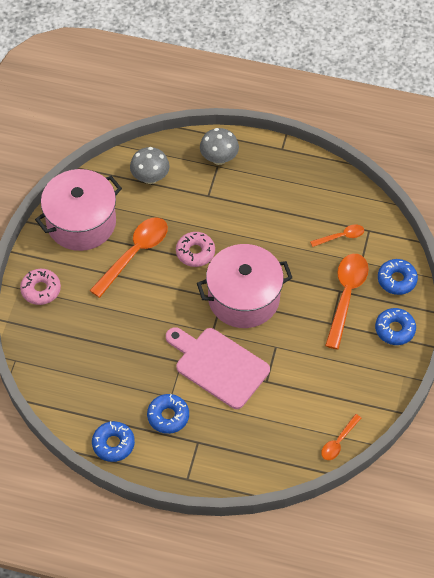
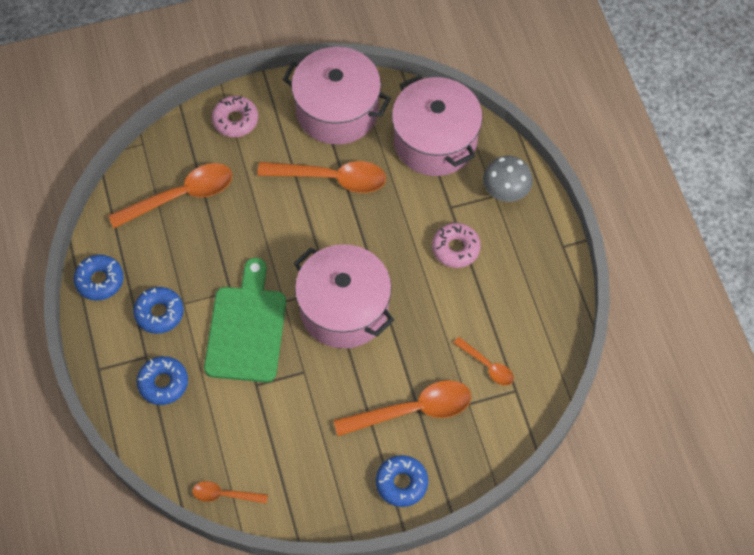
camera: 60 degrees right, 5 degrees up
(79, 356) = (181, 196): none -> orange spoon
(150, 177) = (435, 141): grey mushroom -> pink pot
(195, 252) = (370, 233): pink donut -> pink donut (455, 248)
(218, 366) = (246, 329): pink cutting board -> green cutting board
(396, 280) = (468, 453): blue donut -> blue donut (163, 383)

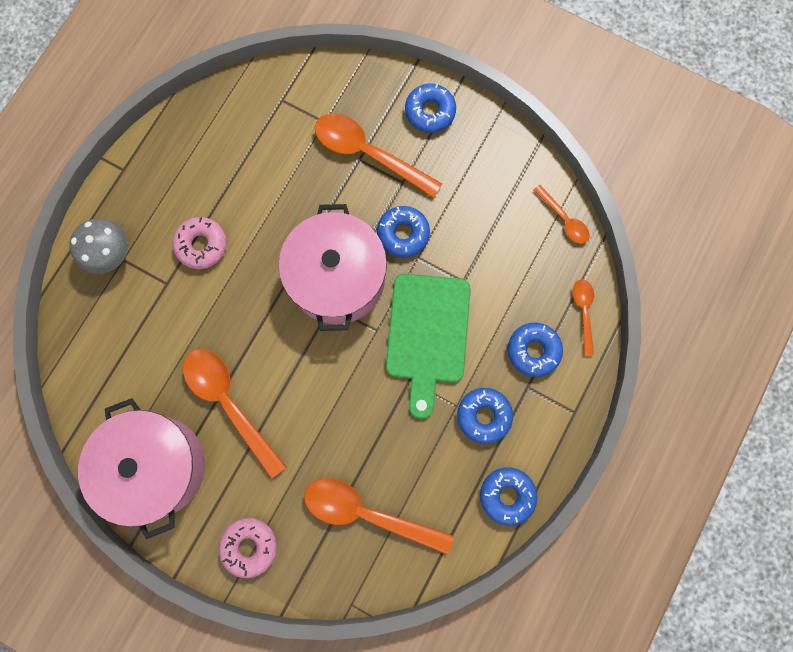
camera: 135 degrees left, 15 degrees up
(246, 329) = (427, 334): green cutting board -> green cutting board turned 45 degrees counterclockwise
(330, 378) = (403, 234): none -> blue donut
(435, 141) = (112, 354): pink pot -> none
(487, 366) = (281, 135): orange spoon -> orange spoon (583, 312)

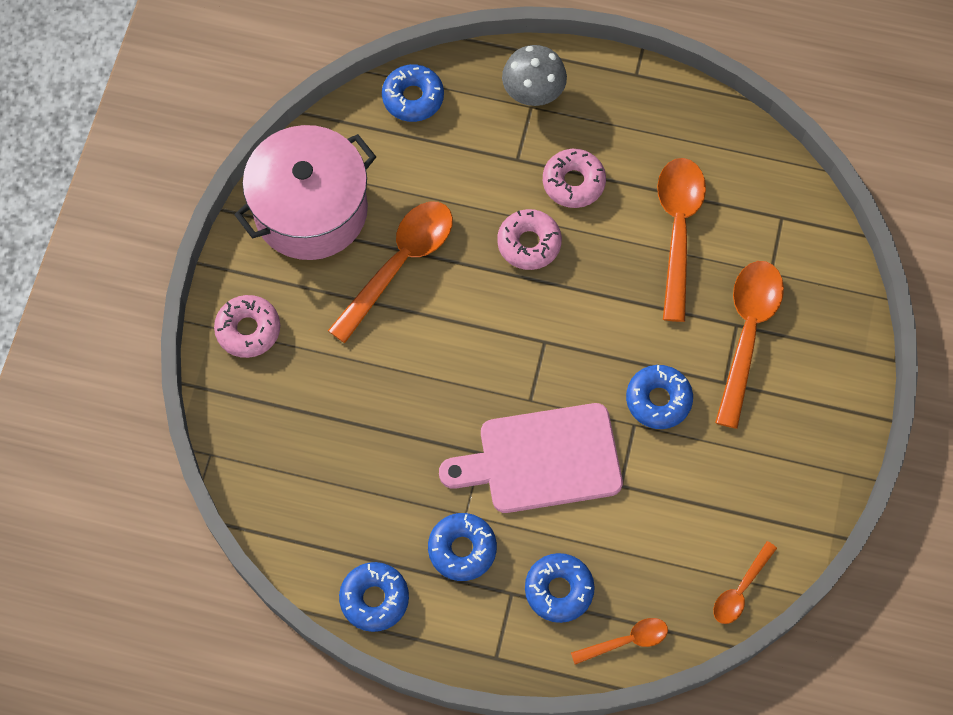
camera: 75 degrees right, 10 degrees down
(243, 295) = (529, 243): none -> pink donut
(337, 278) = (580, 339): pink pot -> none
(367, 513) = (315, 445): orange spoon -> orange spoon (678, 230)
(427, 334) = (542, 459): green cutting board -> pink cutting board
(430, 112) = (828, 391): blue donut -> blue donut (413, 98)

